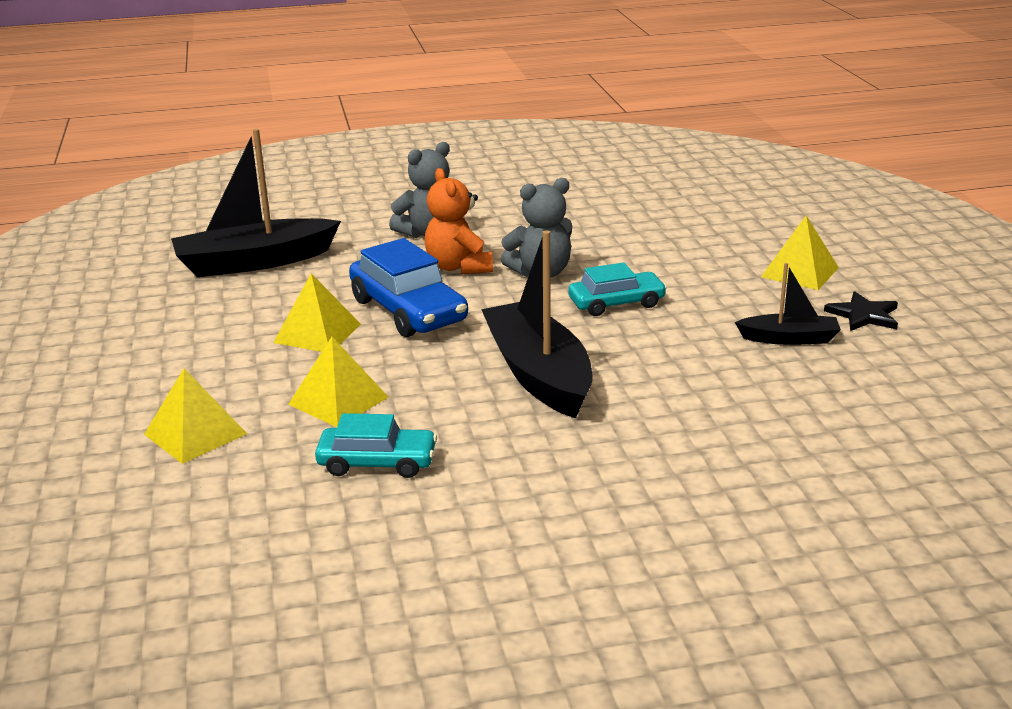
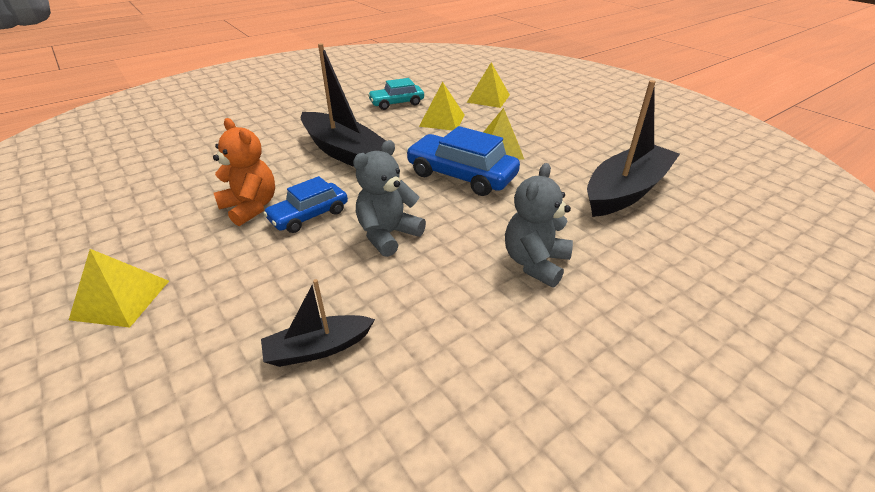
camera: 155 degrees right, 10 degrees up
(459, 267) = (463, 224): orange teddy bear -> orange teddy bear (251, 207)
(616, 303) = (309, 215): turquoise car -> blue car
(789, 339) = (166, 211): black boat -> black boat (318, 348)
(863, 315) = (84, 250): black star -> none

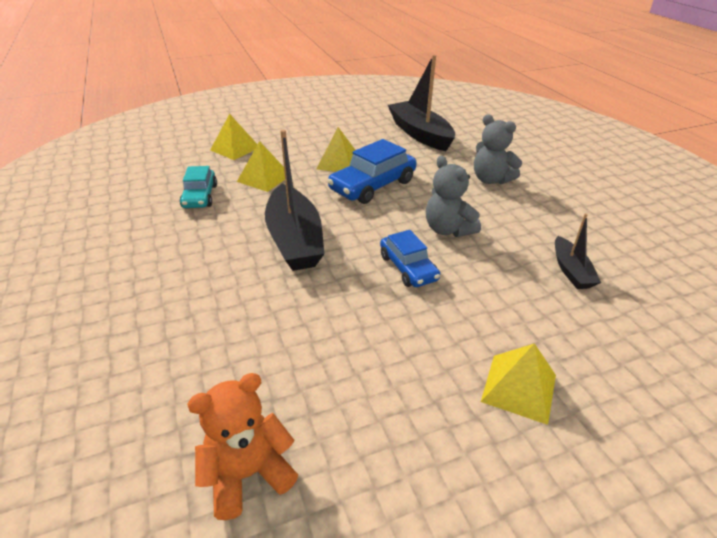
camera: 75 degrees left, 0 degrees up
(251, 207) = (381, 305): orange teddy bear -> orange teddy bear (248, 474)
(344, 152) = (295, 239): black boat -> black boat turned 105 degrees clockwise

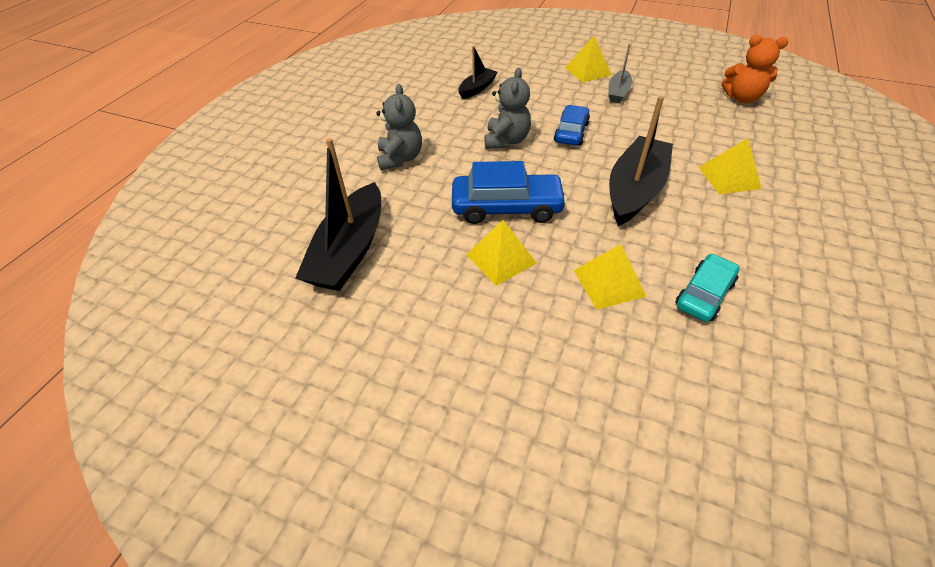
camera: 135 degrees left, 10 degrees up
(235, 148) = (608, 376): yellow pyramid -> yellow pyramid (729, 177)
(431, 363) = (618, 92): none -> grey boat

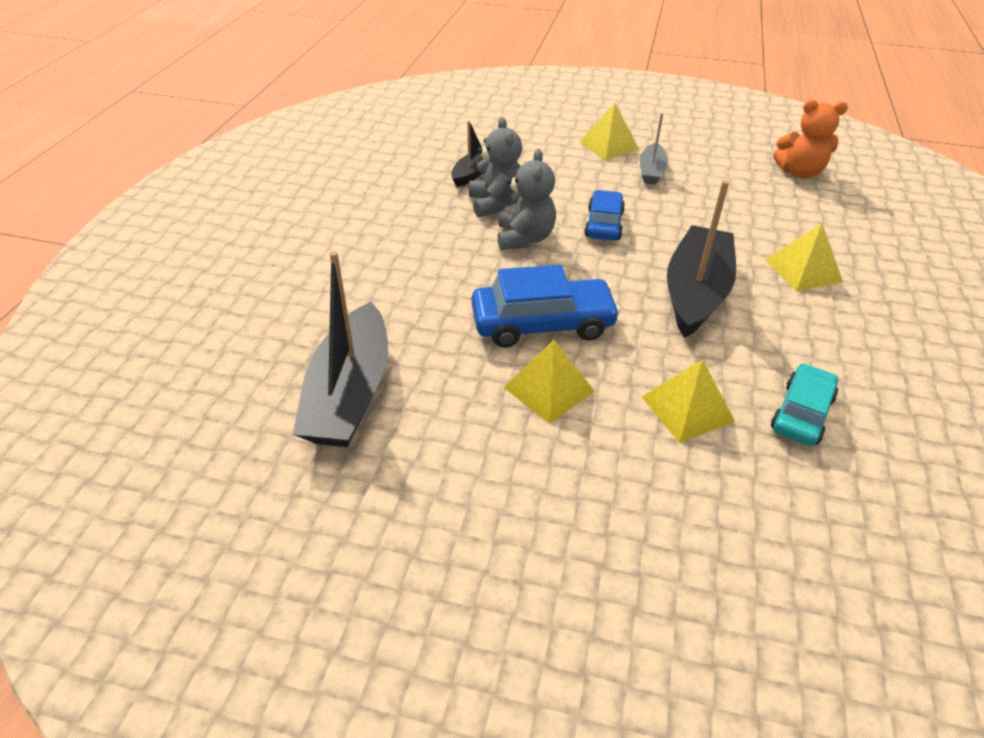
camera: 10 degrees left, 5 degrees down
(400, 158) = (391, 269): grey teddy bear -> grey teddy bear (495, 204)

